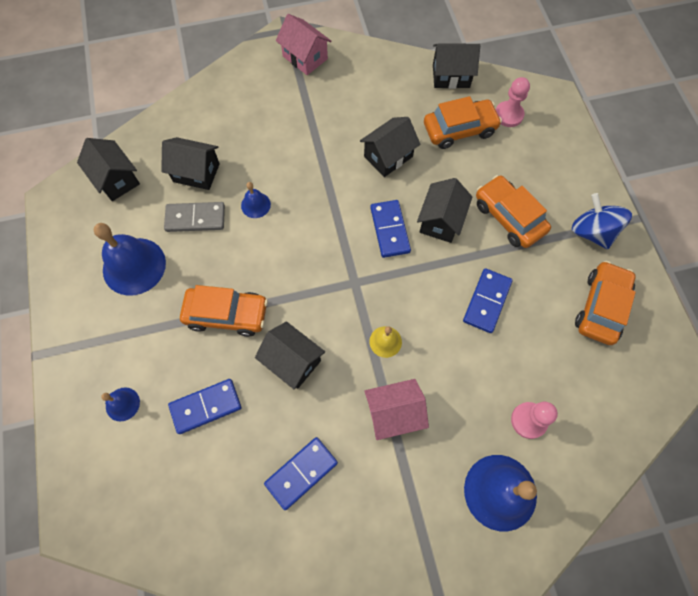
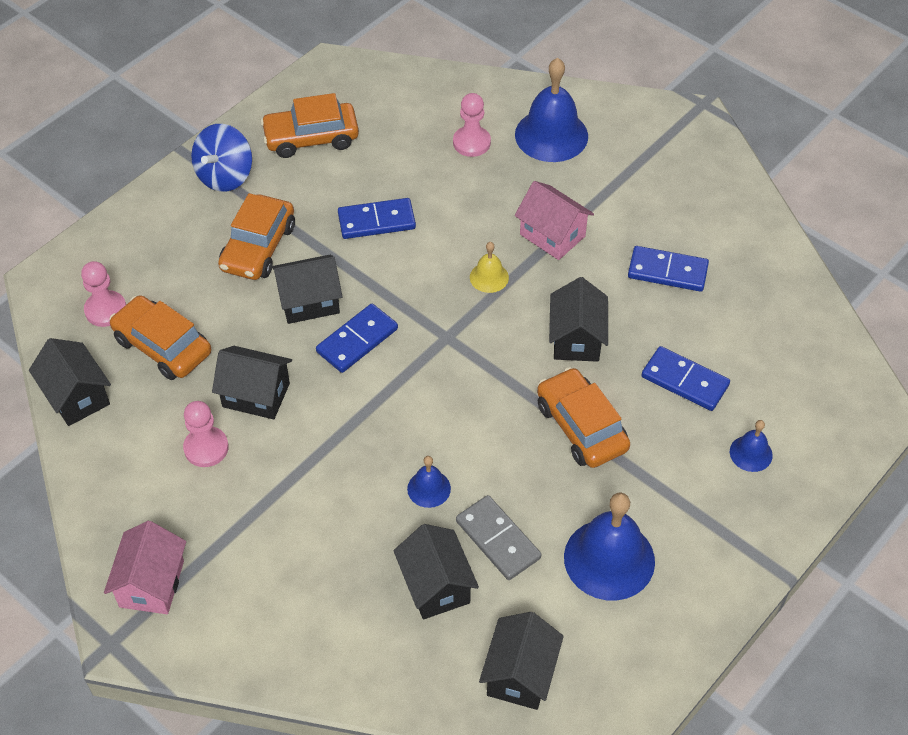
camera: 125 degrees left, 15 degrees down
(369, 116) = (206, 448): none -> pink pawn

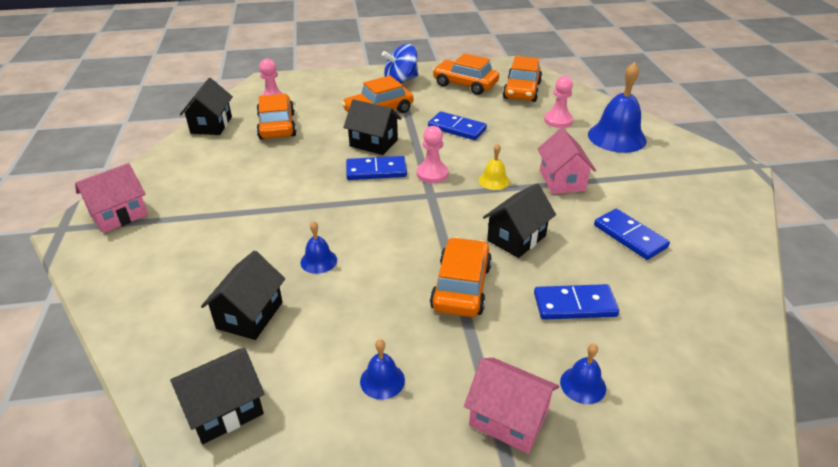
camera: 40 degrees right, 15 degrees down
(206, 448) = (233, 174): pink pawn -> pink pawn (432, 174)
(256, 395) = (290, 166): black house -> none
(387, 112) = (522, 91): none -> orange car
(498, 539) = (322, 315): grey domino -> none
(609, 559) = (382, 380): blue bell -> blue bell, size x0.49
(685, 381) = (574, 305): blue domino -> blue domino turned 75 degrees counterclockwise
(726, 521) = (508, 419): none -> pink house

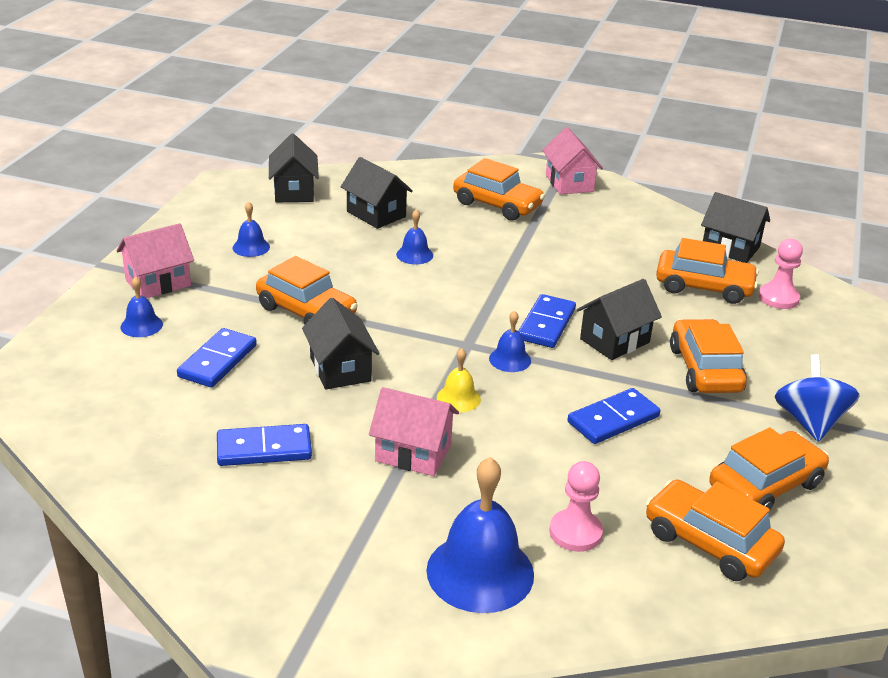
camera: 115 degrees right, 5 degrees down
(187, 243) = (497, 204): none -> orange car
(432, 174) = (510, 359): pink pawn -> blue bell

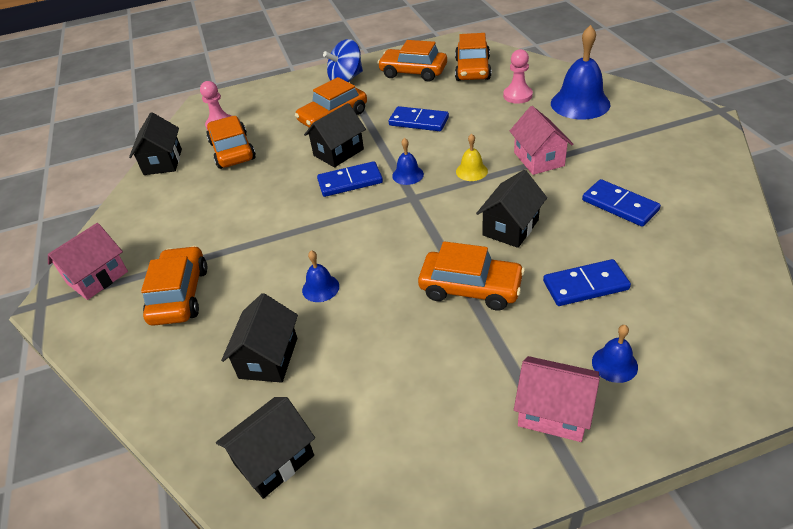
camera: 120 degrees left, 10 degrees up
(251, 247) = (421, 398): blue bell -> none
(306, 311) = (470, 288): orange car -> orange car turned 105 degrees clockwise
(614, 341) = (338, 152): black house -> black house turned 60 degrees counterclockwise

